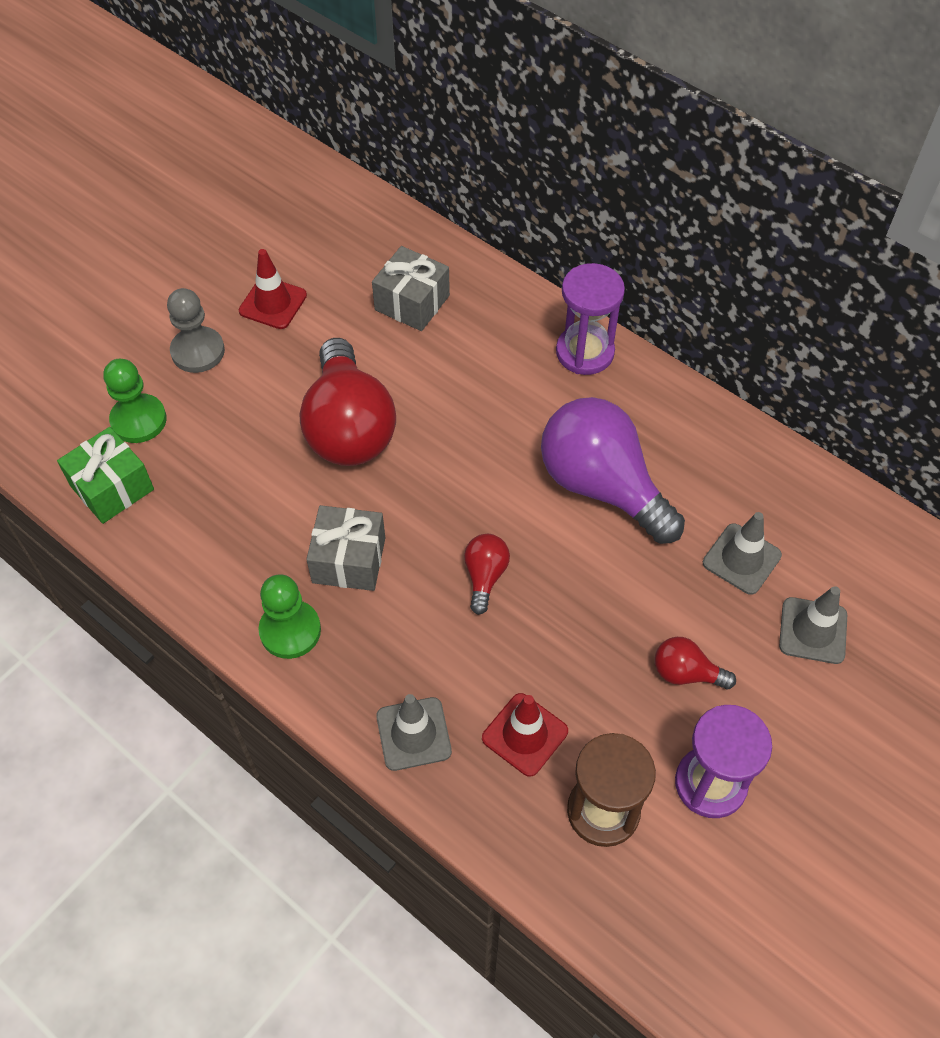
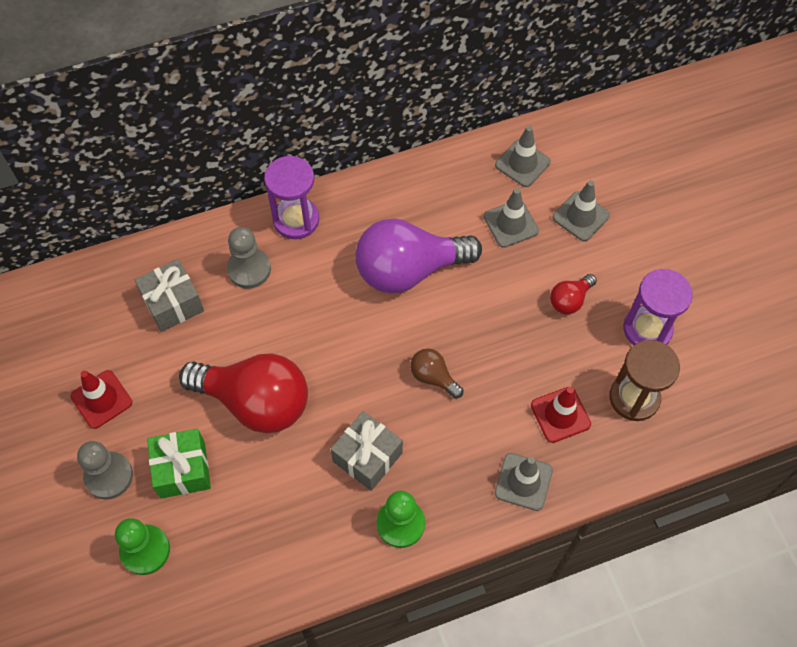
camera: 60 degrees left, 5 degrees up
(112, 488) = (196, 598): green gift -> green gift (183, 469)
(485, 576) = (433, 377): red light bulb -> brown light bulb
(496, 343) = (249, 269): none -> grey pawn
(835, 531) = (522, 163): none -> grey traffic cone

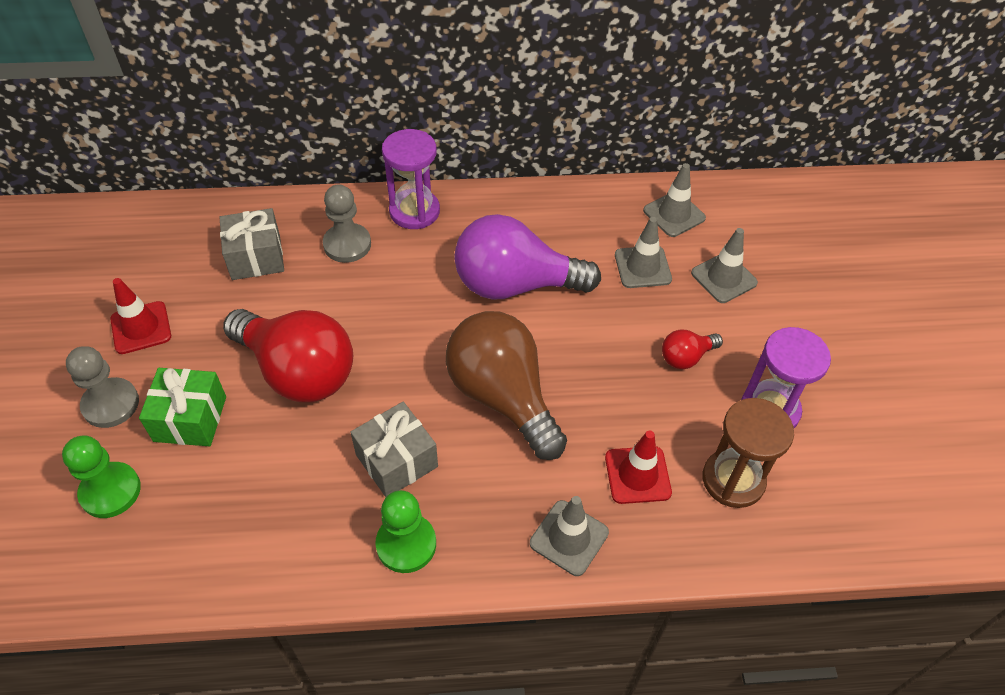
camera: 15 degrees right, 10 degrees down
(433, 377) = (503, 397): brown light bulb -> brown light bulb, size x2.20

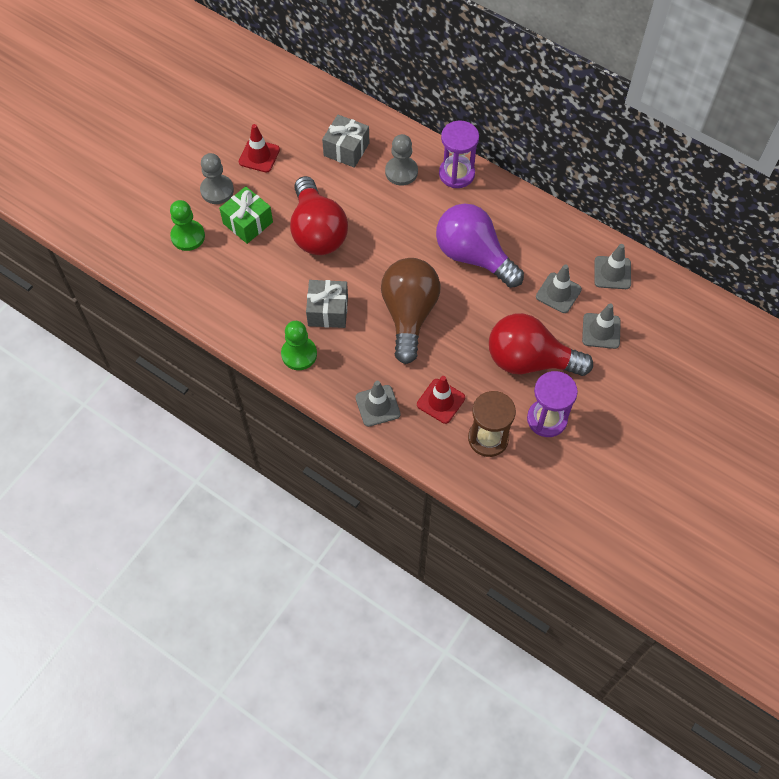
camera: 40 degrees right, 10 degrees up
(686, 357) = (529, 360): red light bulb -> red light bulb, size x2.20

